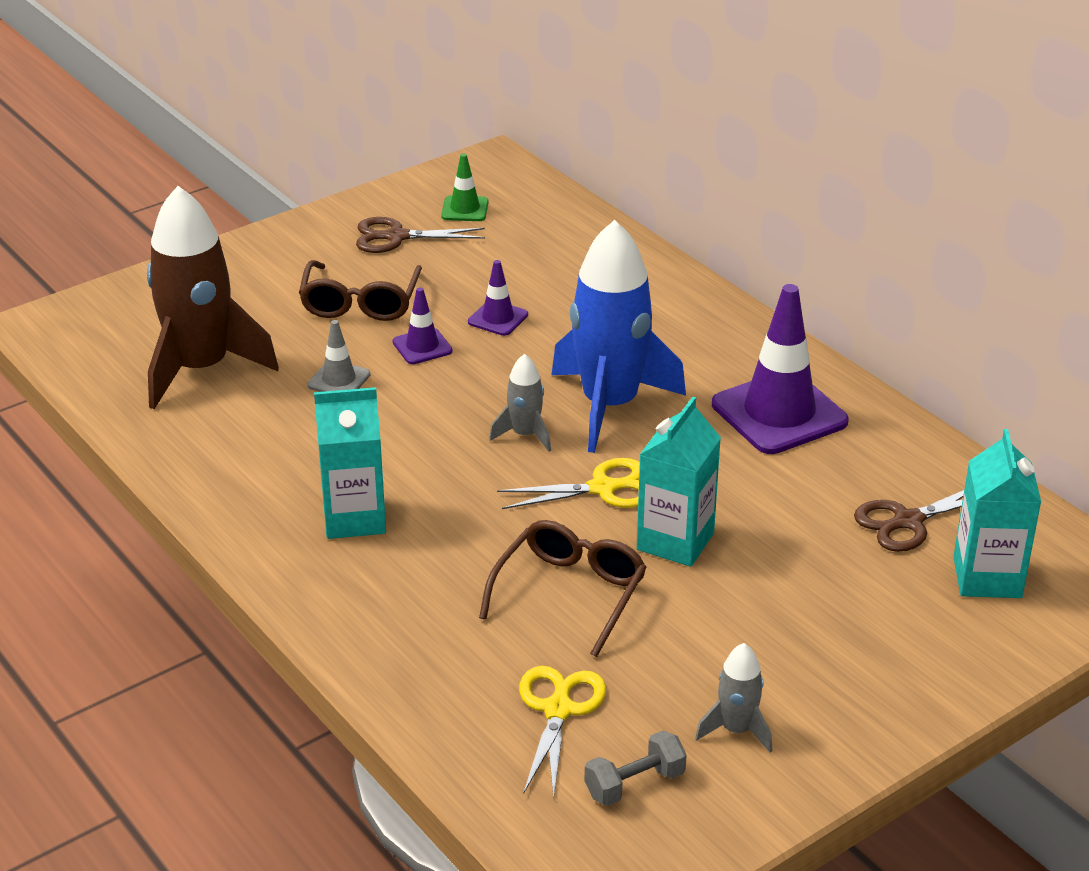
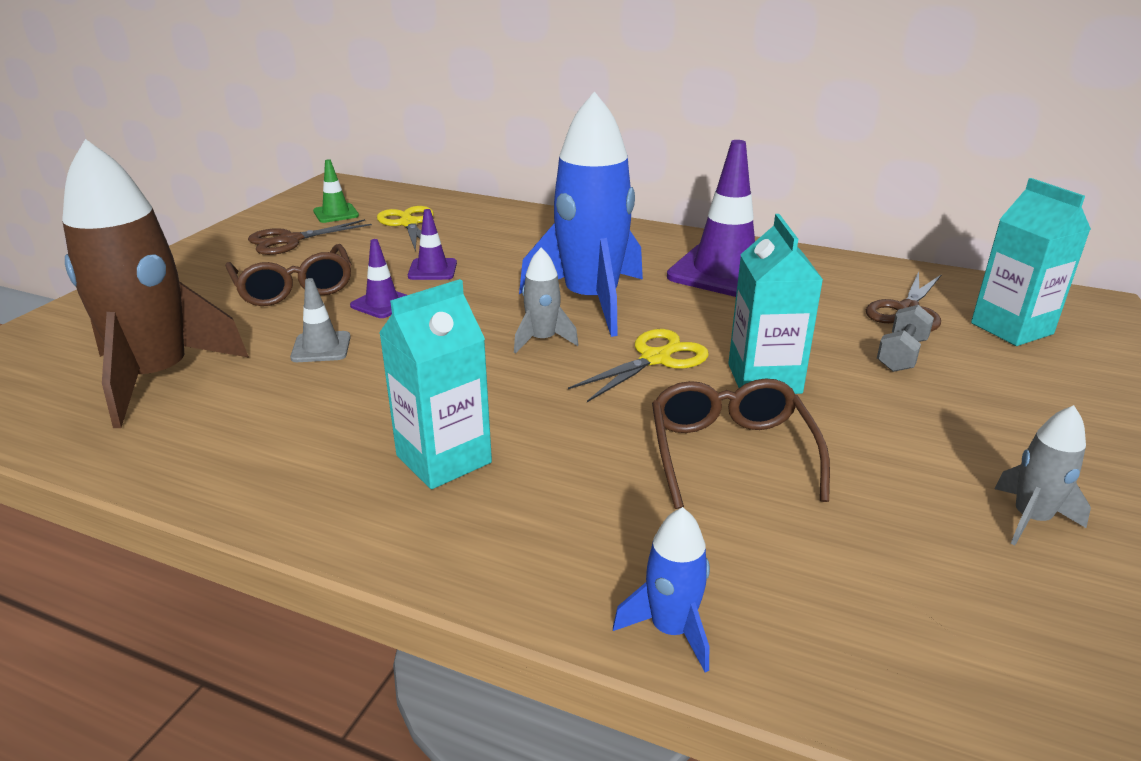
camera: 30 degrees left, 5 degrees down
(397, 691) = (671, 629): none -> blue rocket
(558, 709) = (858, 572): yellow scissors -> yellow scissors (409, 223)
(634, 784) = (1030, 621): grey dumbbell -> grey dumbbell (901, 355)

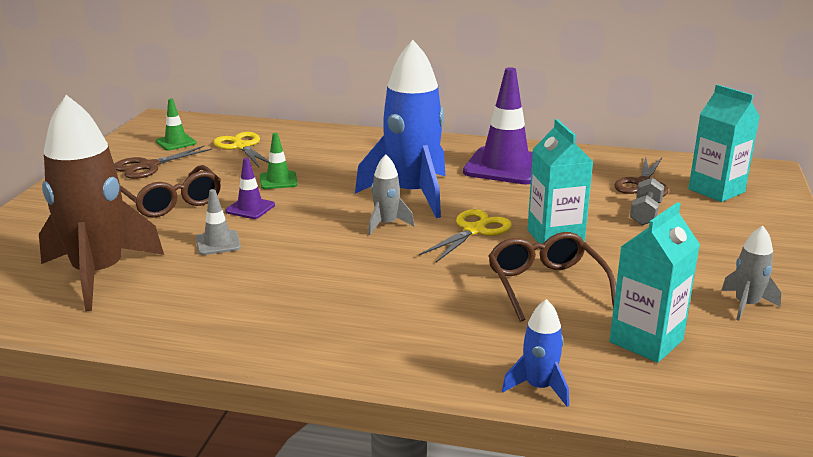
camera: 10 degrees left, 5 degrees down
(432, 270) = (278, 180): purple traffic cone -> green traffic cone
(443, 459) = (347, 307): turquoise carton -> turquoise carton (646, 341)

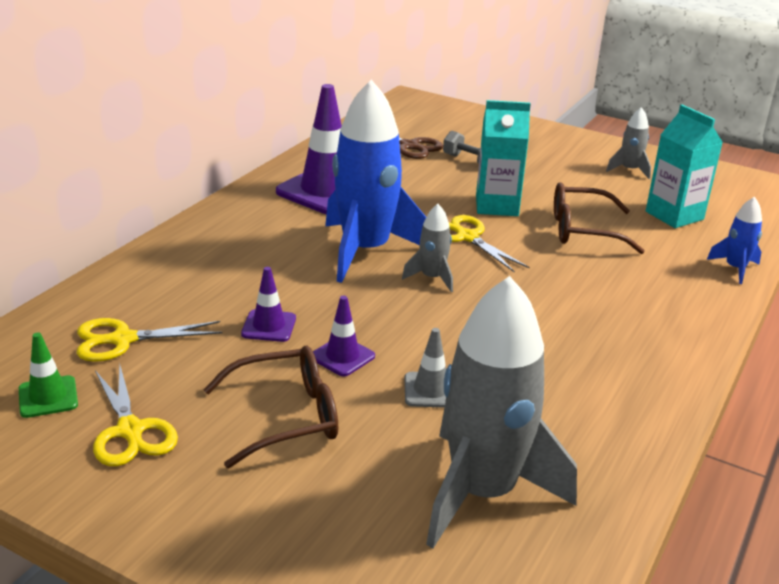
camera: 75 degrees left, 5 degrees up
(99, 274) = (482, 492): brown rocket -> grey rocket
(148, 166) = (130, 431): brown scissors -> yellow scissors
(278, 180) = (269, 326): green traffic cone -> purple traffic cone
(716, 191) = (439, 125): turquoise carton -> none

